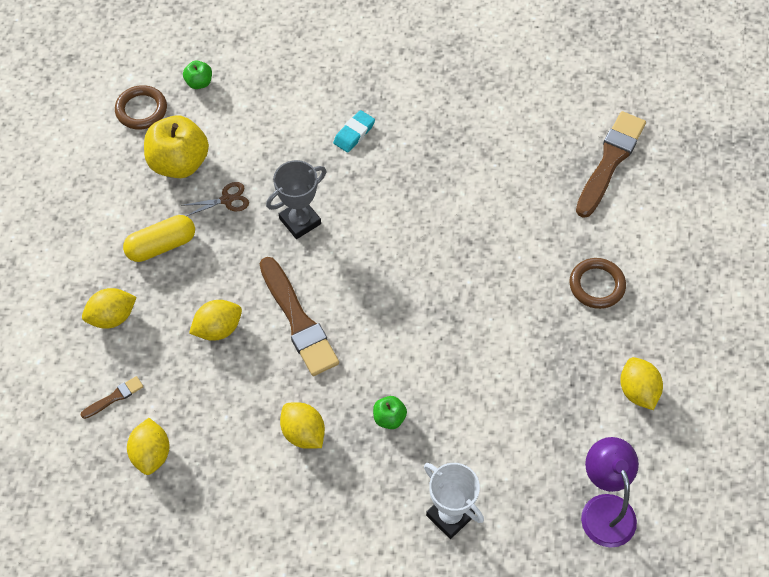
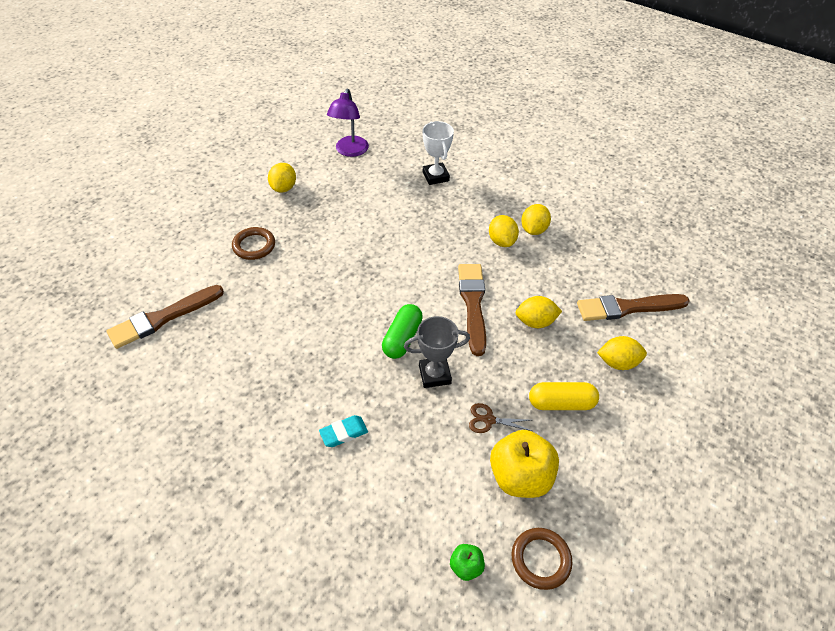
camera: 155 degrees left, 10 degrees down
(114, 397) = (627, 307): brown brush -> brown brush, size x2.19
(151, 454) = (608, 266): yellow lemon -> yellow lemon (533, 230)
(354, 245) = (402, 338): none -> green capsule
(389, 418) = (442, 229): green apple -> none

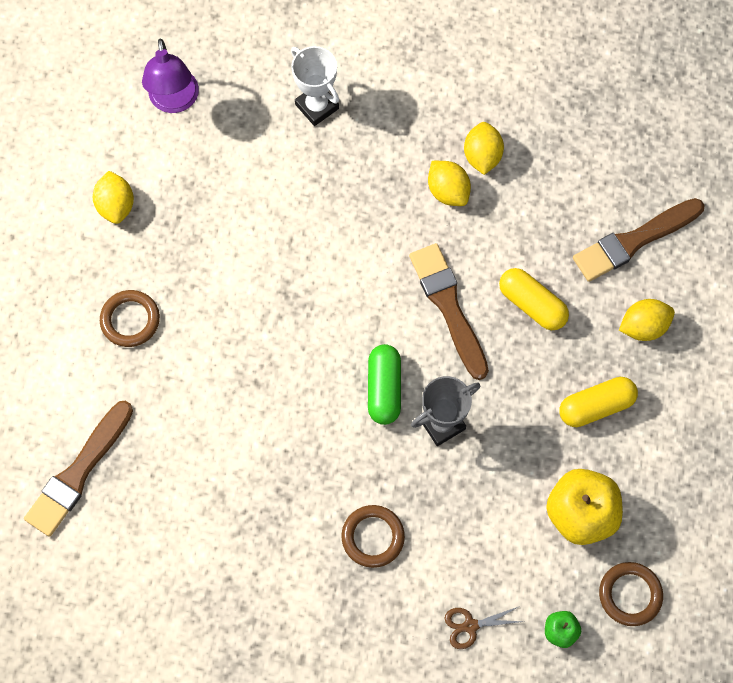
camera: 20 degrees left, 20 degrees up
(344, 433) = (373, 537): turquoise eraser -> brown ring
(489, 420) = (524, 458): brown scissors -> brown scissors (470, 626)
(535, 322) = (532, 304): yellow lemon -> yellow capsule

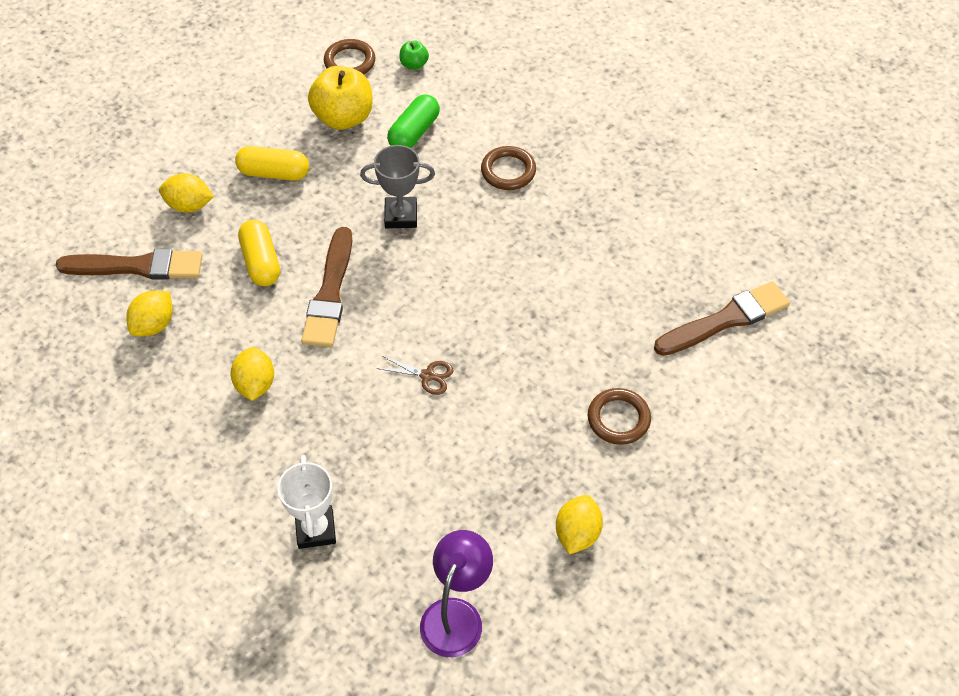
camera: 150 degrees left, 15 degrees down
(384, 388) = (429, 260): green capsule -> green capsule (414, 132)
(470, 626) = (474, 93): brown scissors -> brown scissors (427, 375)
(482, 156) = (200, 399): yellow lemon -> yellow lemon (154, 325)

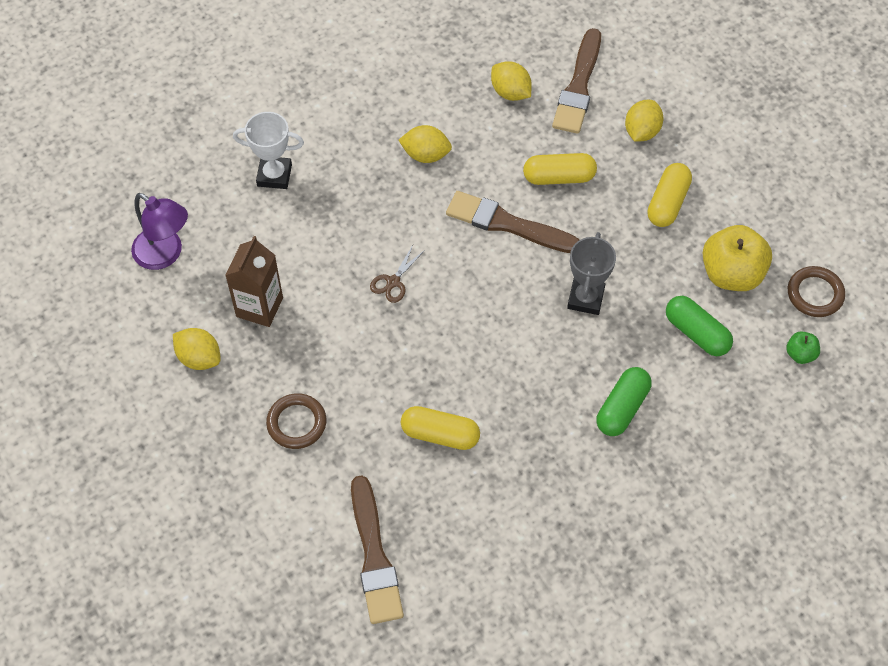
camera: 105 degrees right, 5 degrees up
(496, 492) = (259, 307): none -> brown carton
(508, 171) = (622, 408): brown ring -> green capsule
(585, 297) = (440, 434): none -> yellow capsule

